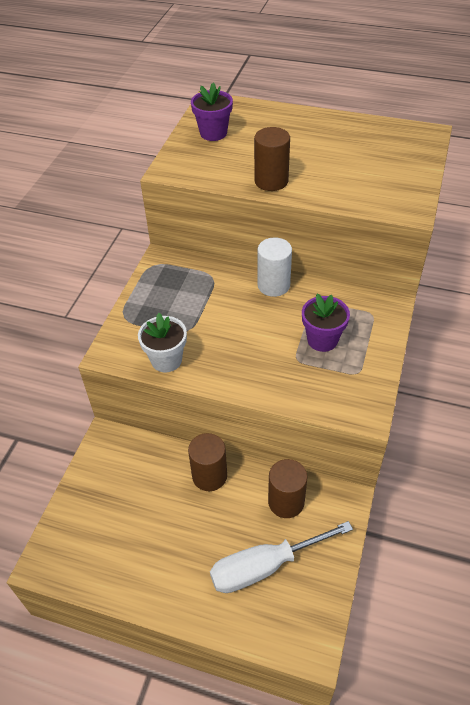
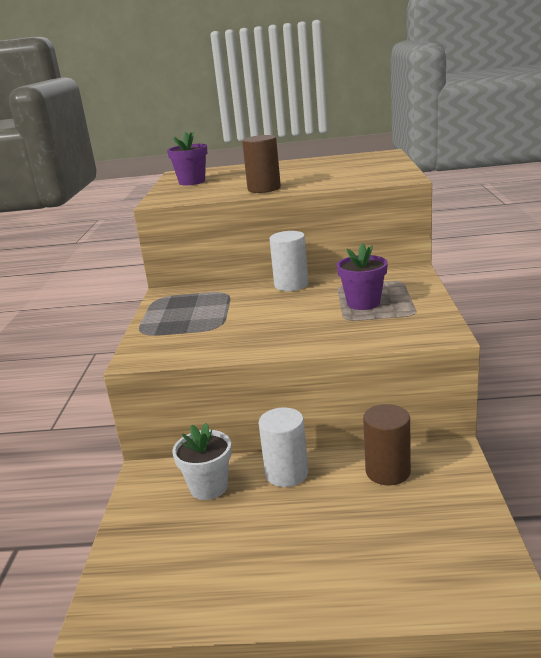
camera: 15 degrees left, 25 degrees down
(166, 360) = (205, 348): white flower pot -> white flower pot (208, 487)
(209, 476) = (286, 473): brown cylinder -> white cylinder
(265, 566) = (398, 533): white screwdriver -> none

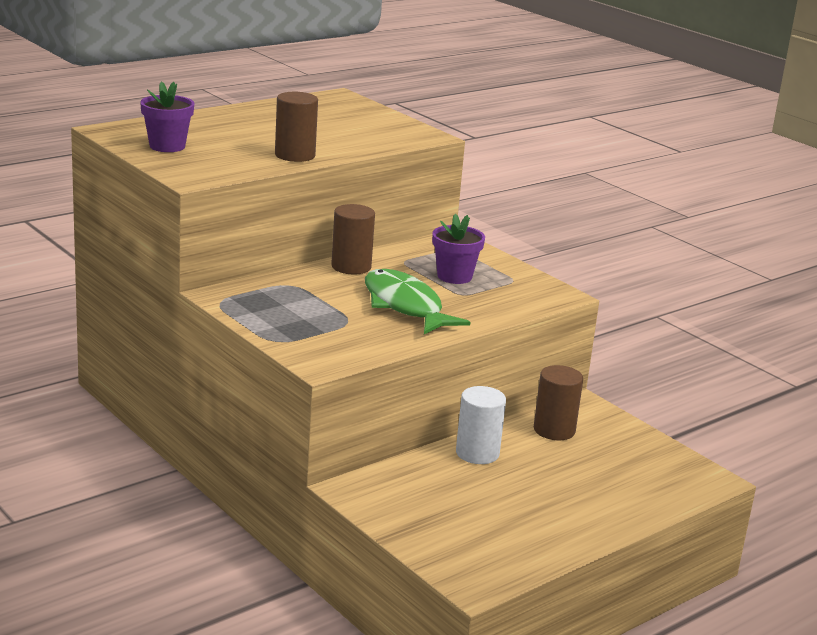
camera: 45 degrees left, 0 degrees up
(208, 487) = (425, 482): white flower pot -> none
(281, 321) = (405, 306): none -> green fish
(291, 285) = (351, 267): white cylinder -> brown cylinder

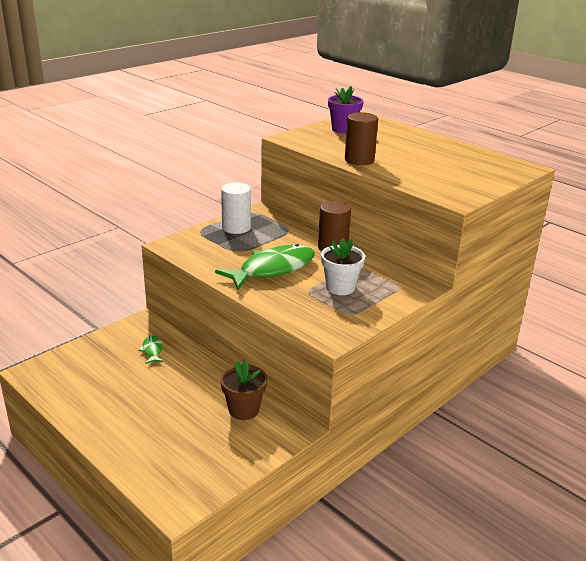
camera: 85 degrees right, 5 degrees up
(426, 484) = (152, 350): none -> green fish
(454, 276) = (340, 287): purple flower pot -> white flower pot
(477, 453) = (198, 371): white cylinder -> white cylinder (236, 227)
(554, 430) = (244, 410): brown cylinder -> brown flower pot

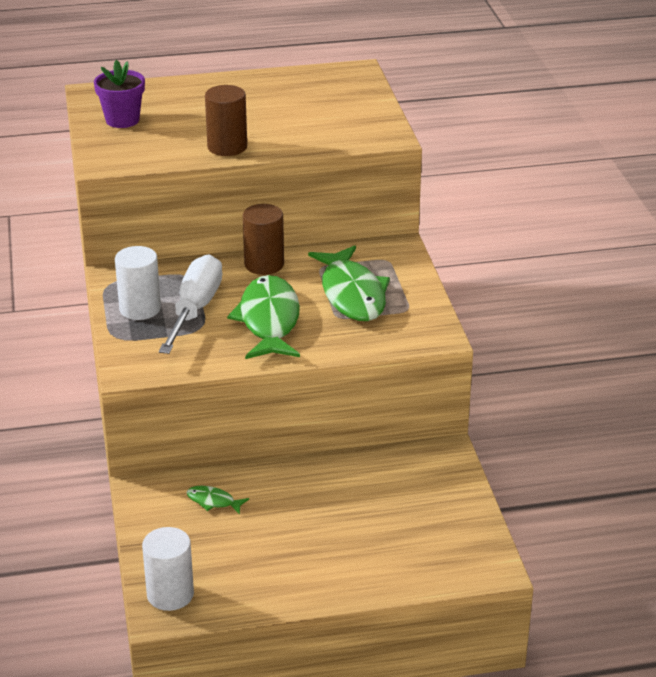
camera: 55 degrees left, 5 degrees up
(51, 369) = (170, 594): none -> white cylinder
(244, 410) = (387, 473): brown flower pot -> none
(256, 243) = (195, 309): none -> white screwdriver
(340, 287) = (352, 294): white flower pot -> green fish

